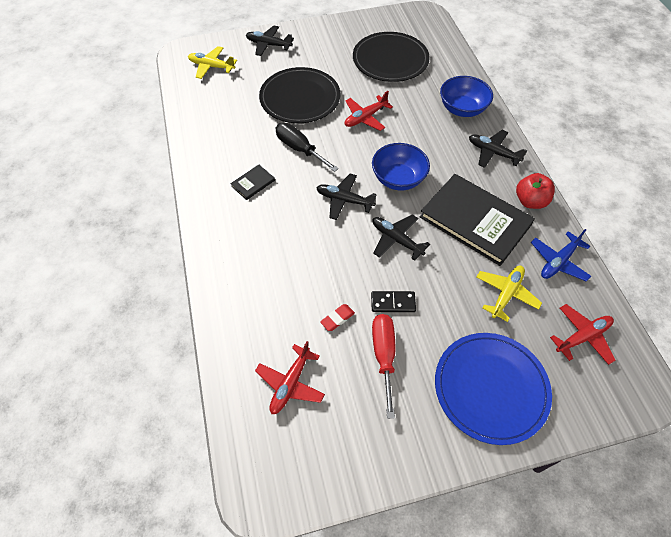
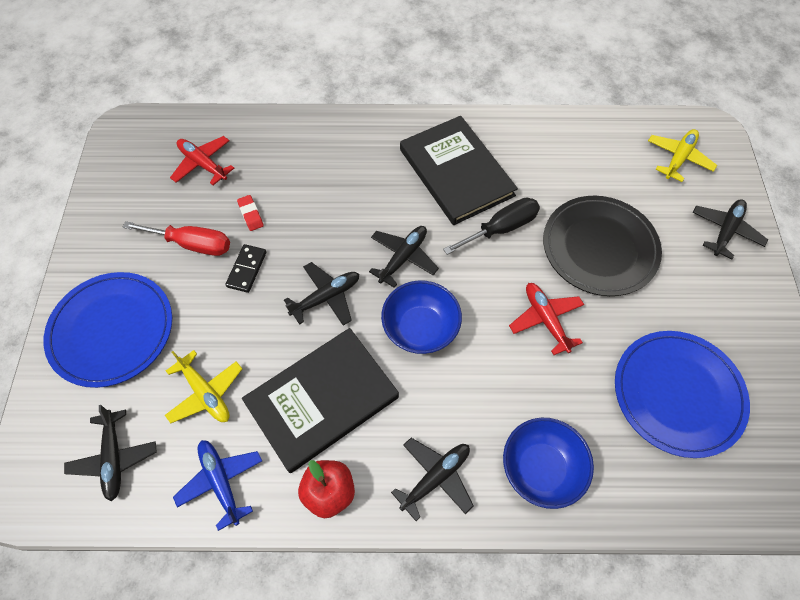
camera: 105 degrees right, 5 degrees up
(253, 183) = (456, 172): black book -> black book, size x2.41
(390, 60) = (678, 394): black plate -> blue plate
(582, 337) = (114, 458): red plane -> black plane

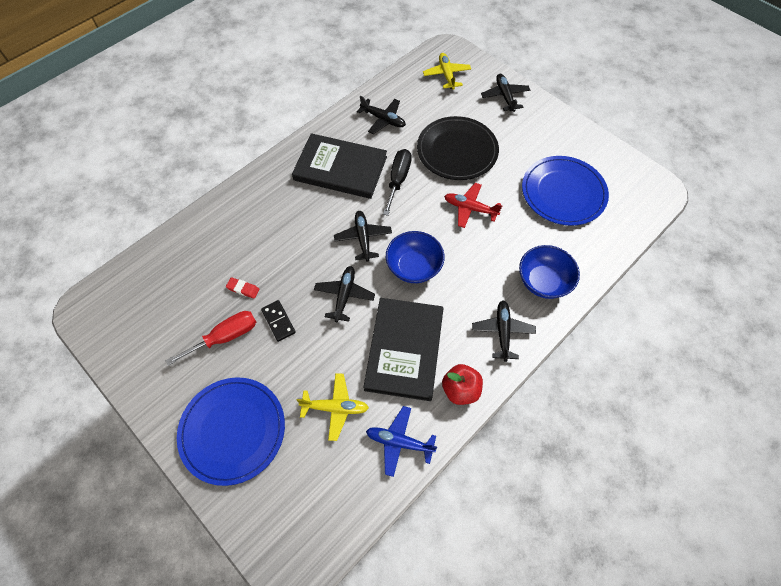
camera: 45 degrees left, 0 degrees up
(114, 458) = (323, 493): black plane -> black plane (383, 119)
(203, 164) = (173, 286): red plane -> none

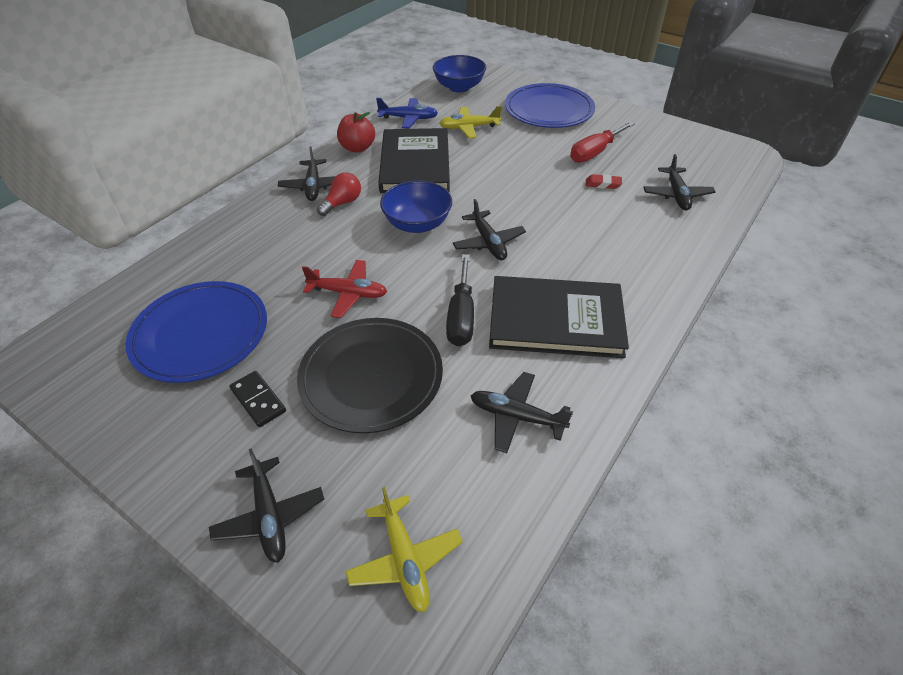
camera: 170 degrees right, 15 degrees down
(278, 321) = (550, 167): black domino -> black domino (258, 400)
(344, 295) = (490, 192): black plane -> black plane (676, 195)
(475, 303) = (342, 203): none -> red light bulb
(543, 281) = (259, 230): blue bowl -> blue bowl (459, 87)

